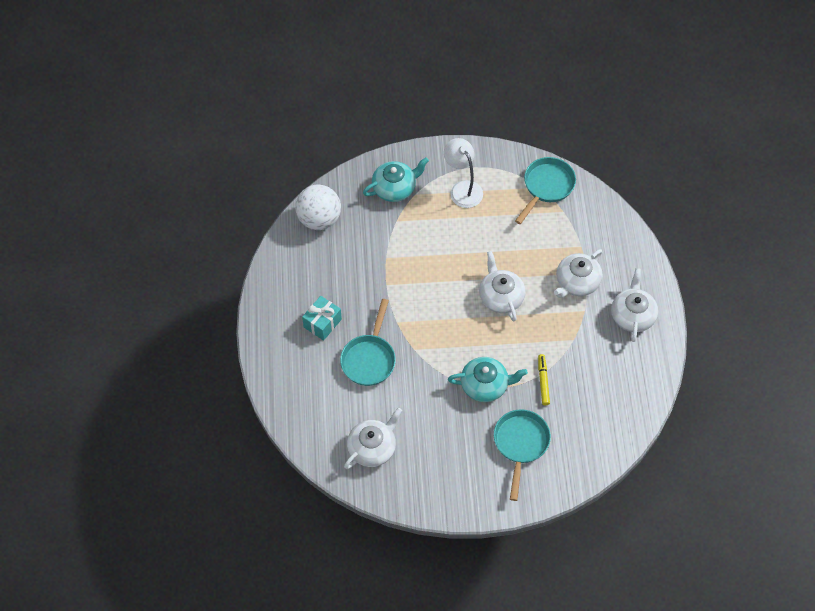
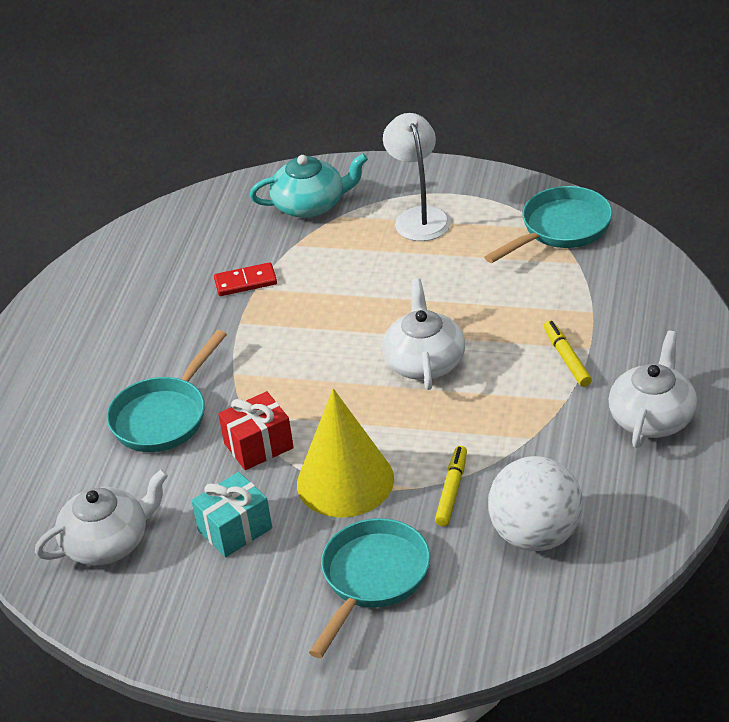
camera: 20 degrees right, 20 degrees down
(319, 219) = (173, 229): white ball -> white ball (536, 535)
(322, 323) = (111, 359): turquoise gift -> turquoise gift (235, 529)
(378, 254) = (245, 282): none -> red domino
(430, 370) = (258, 445): none -> red gift
(485, 385) = (345, 481): turquoise teapot -> yellow cone
(577, 282) = (566, 358): white teapot -> yellow marker

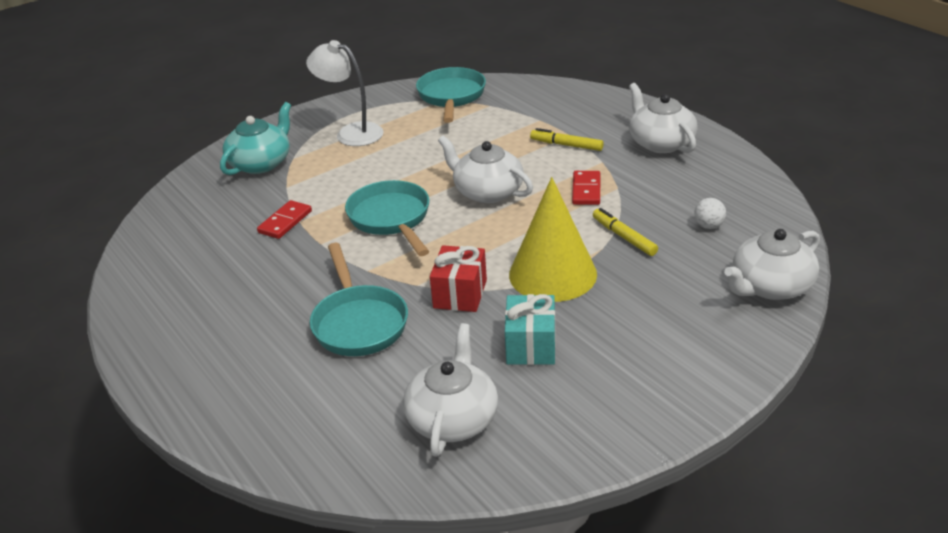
camera: 50 degrees left, 5 degrees down
(372, 579) = (665, 307): turquoise pan -> turquoise pan (391, 219)
(480, 630) = (770, 286): none -> white teapot
(502, 420) = (586, 190): none -> red domino
(536, 535) = (708, 226): white ball -> white ball, size x0.41

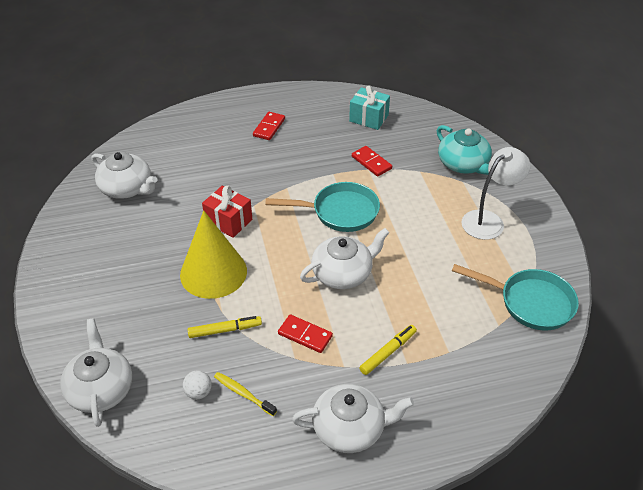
camera: 110 degrees right, 10 degrees up
(237, 329) = (269, 127): none -> red domino
(359, 323) = (236, 172): turquoise pan -> none
(531, 345) = (154, 236): turquoise gift -> turquoise gift (368, 118)
(683, 202) = (243, 393): none -> yellow toothbrush

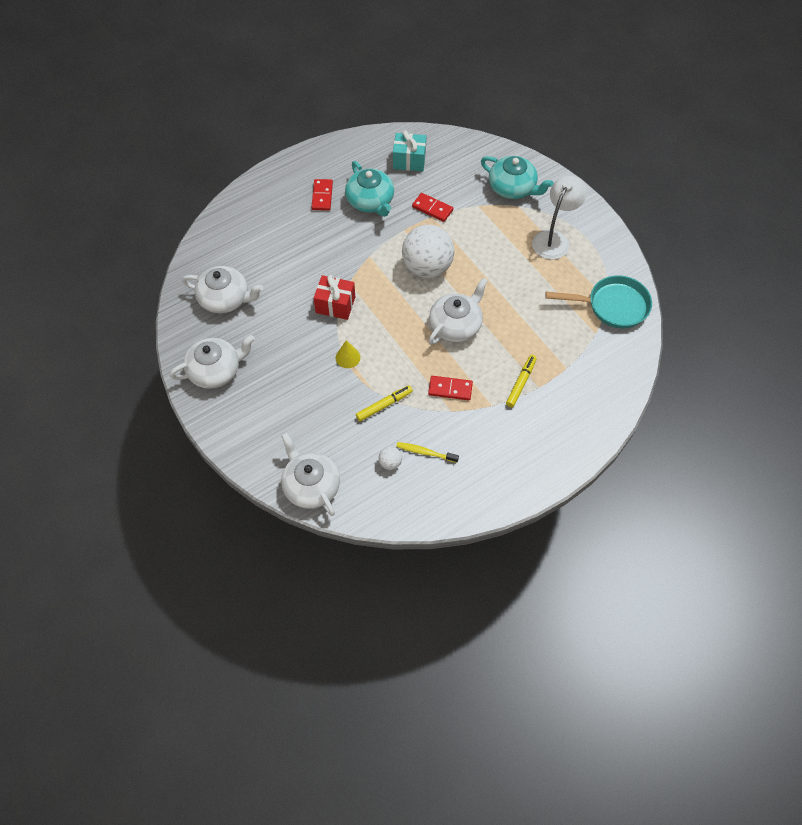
camera: 20 degrees left, 15 degrees up
(213, 272) = (347, 357): yellow cone -> yellow cone, size x0.42
(313, 142) = (370, 201): none -> turquoise teapot
(340, 212) = (427, 267): turquoise pan -> white ball
(350, 428) = (518, 452): white teapot -> white teapot (215, 370)

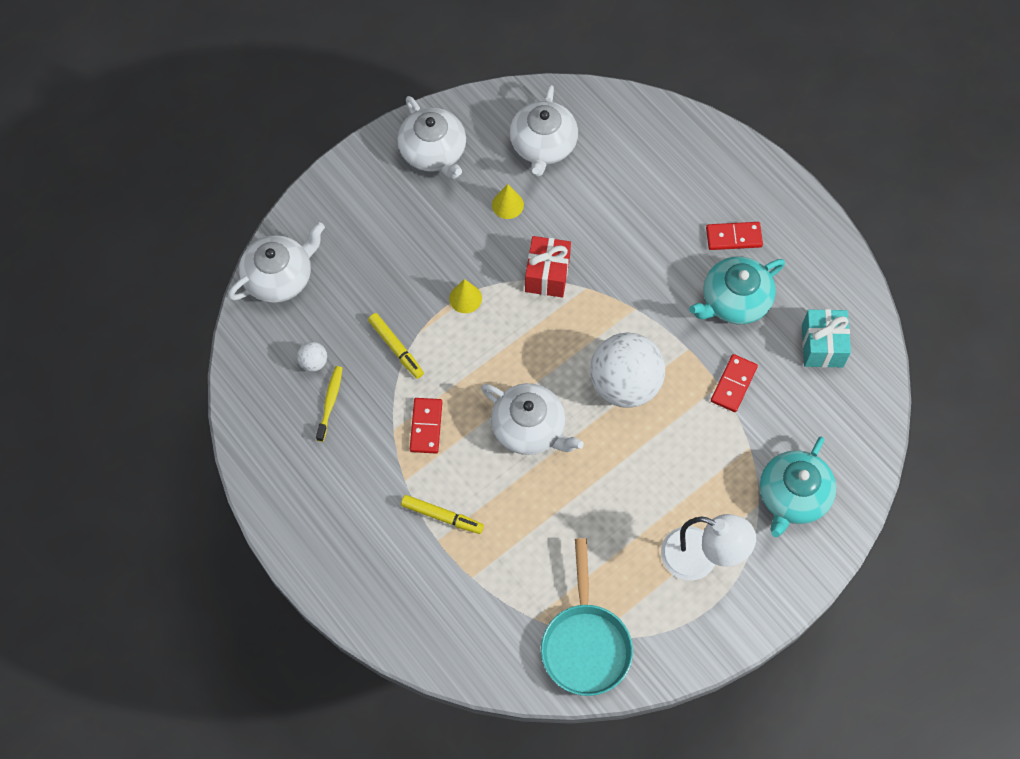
camera: 85 degrees right, 5 degrees up
(272, 325) = (507, 205): none -> yellow cone

